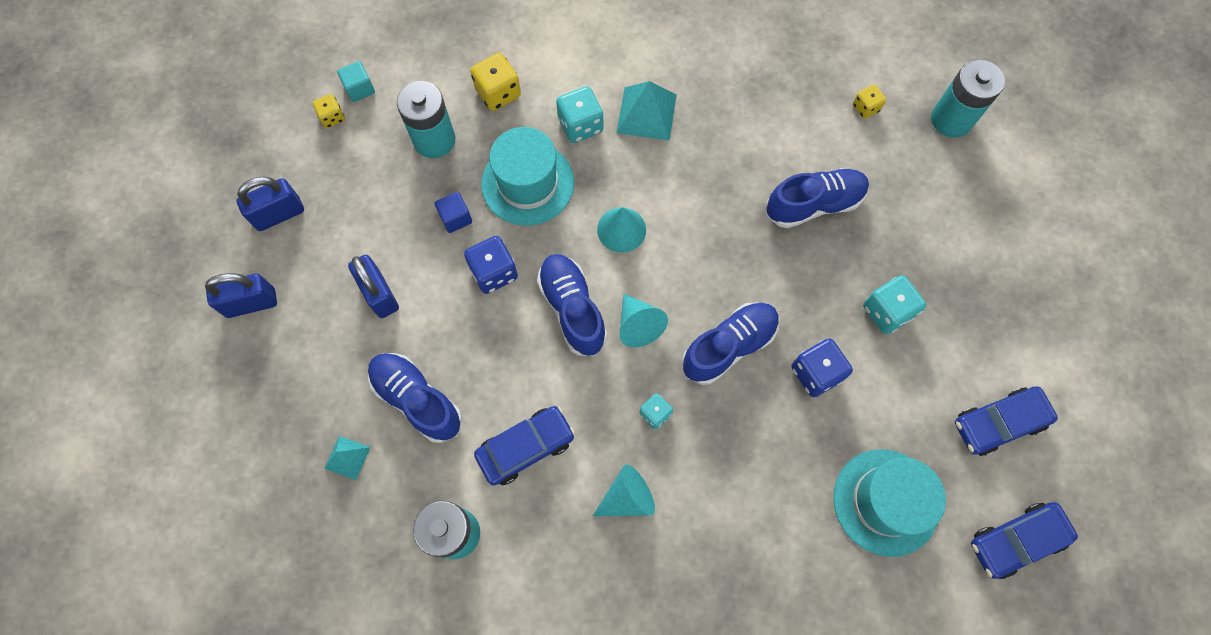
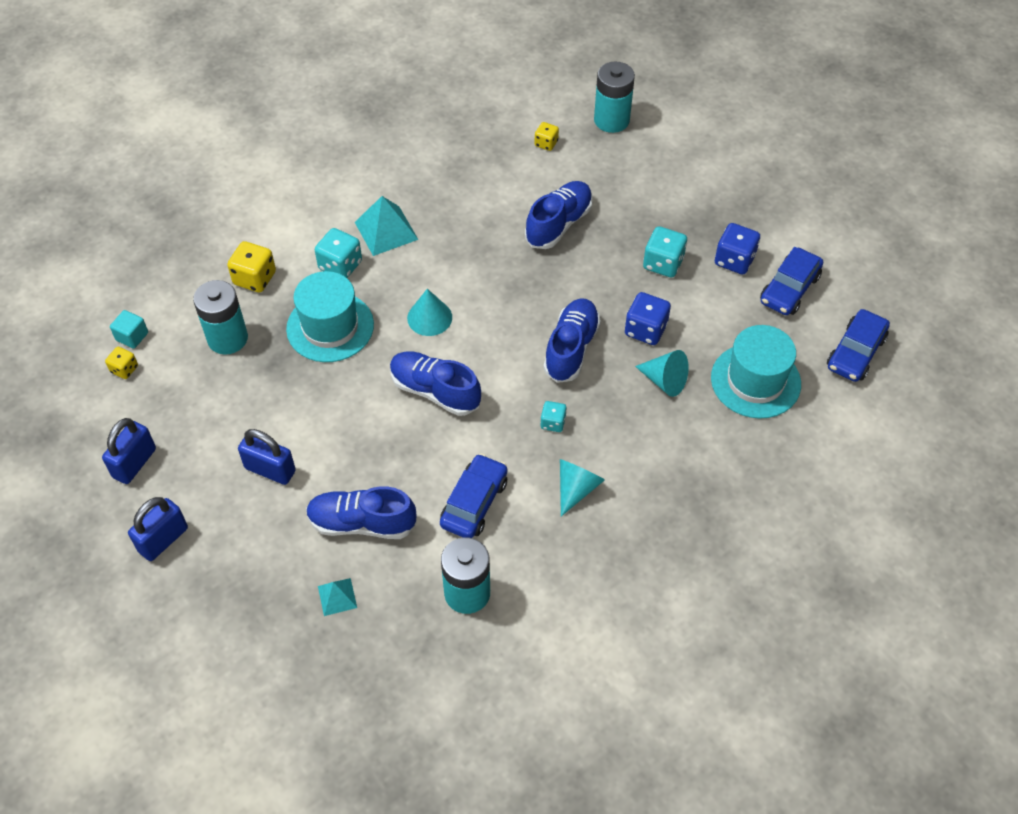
camera: 35 degrees left, 15 degrees down
(455, 218) = (290, 382): blue cube -> none
(494, 272) = (352, 402): blue dice -> blue dice (734, 260)
(638, 325) = (493, 373): turquoise cone -> turquoise cone (664, 381)

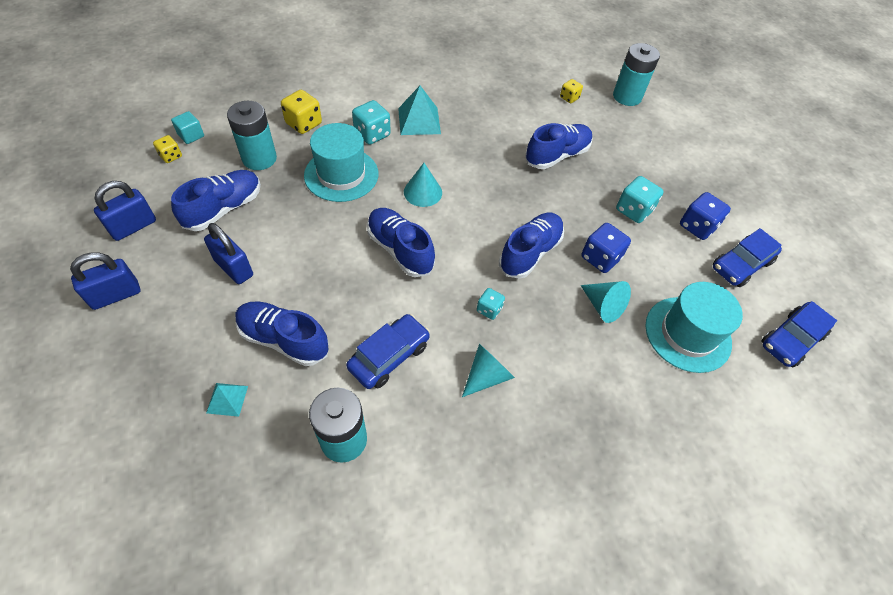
camera: 15 degrees right, 0 degrees up
(222, 410) = (224, 209): none -> blue shoe

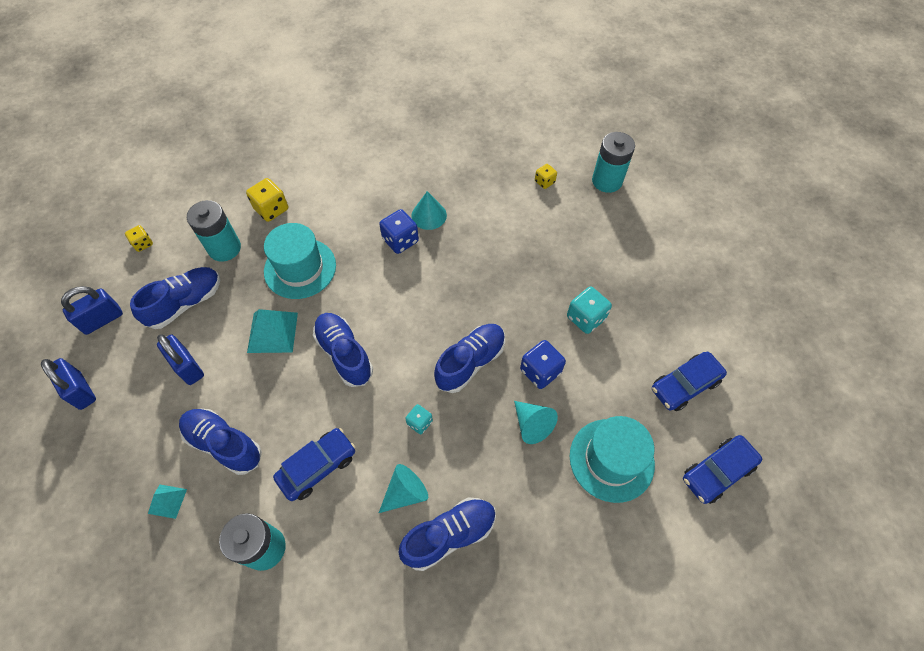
camera: 10 degrees right, 5 degrees up
(115, 295) = (81, 391): blue padlock -> blue padlock turned 75 degrees clockwise
(191, 135) = (164, 221): turquoise cube -> none
(372, 134) = (336, 222): turquoise dice -> none
(419, 121) = (385, 207): turquoise pyramid -> turquoise pyramid (272, 332)
(423, 192) = (376, 290): turquoise cone -> turquoise cone (429, 215)
(557, 156) = (518, 251): blue shoe -> blue shoe (449, 535)
(697, 226) = (648, 339): blue dice -> blue dice (400, 240)

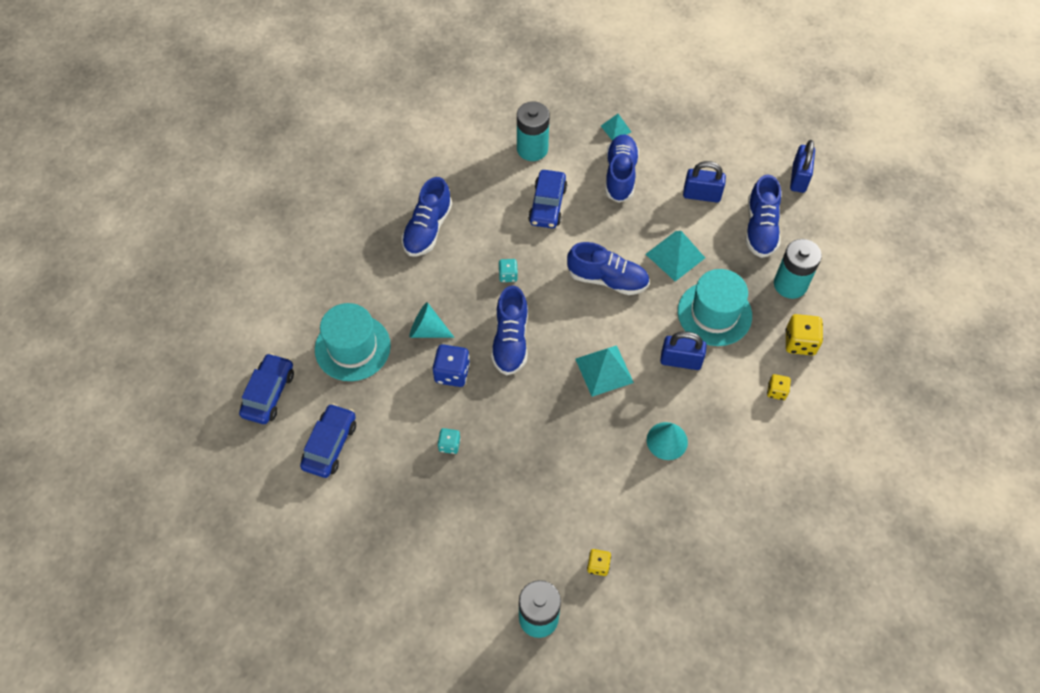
camera: 140 degrees right, 0 degrees up
(81, 391) = (747, 136): blue padlock -> blue padlock (680, 361)
(143, 244) = (852, 241): yellow dice -> yellow dice (776, 391)
(224, 444) = (620, 175): blue shoe -> blue shoe turned 75 degrees counterclockwise
(400, 240) = (664, 397): blue dice -> none
(405, 492) = (477, 231): turquoise cone -> none
(422, 288) = (604, 370): none -> turquoise pyramid
(585, 318) = (449, 445): turquoise dice -> turquoise dice, size x0.60

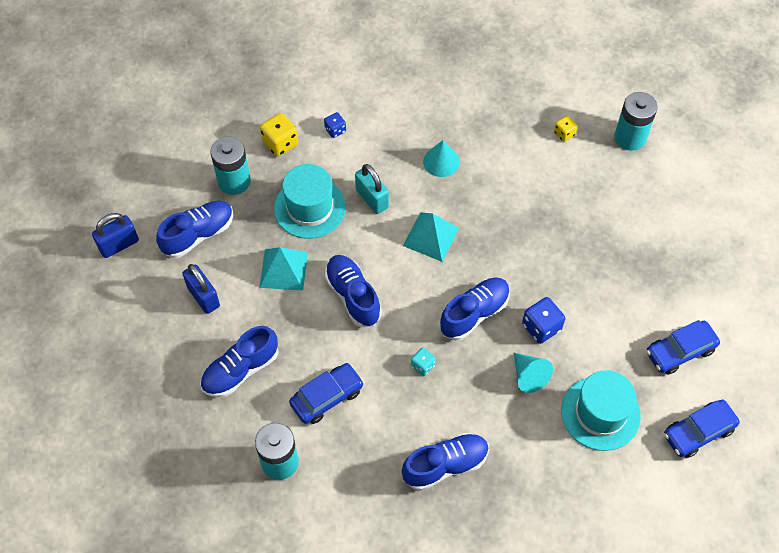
camera: 135 degrees left, 0 degrees up
(449, 445) = (591, 279): turquoise dice -> none
(616, 129) = (191, 415): turquoise pyramid -> none
(680, 361) = (372, 198): blue padlock -> turquoise padlock
(776, 391) = (335, 130): yellow dice -> blue dice

